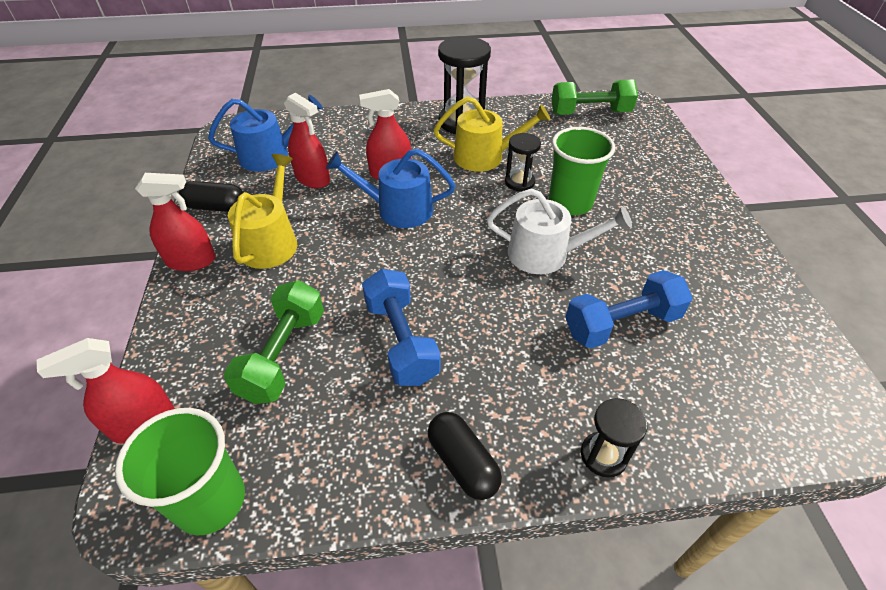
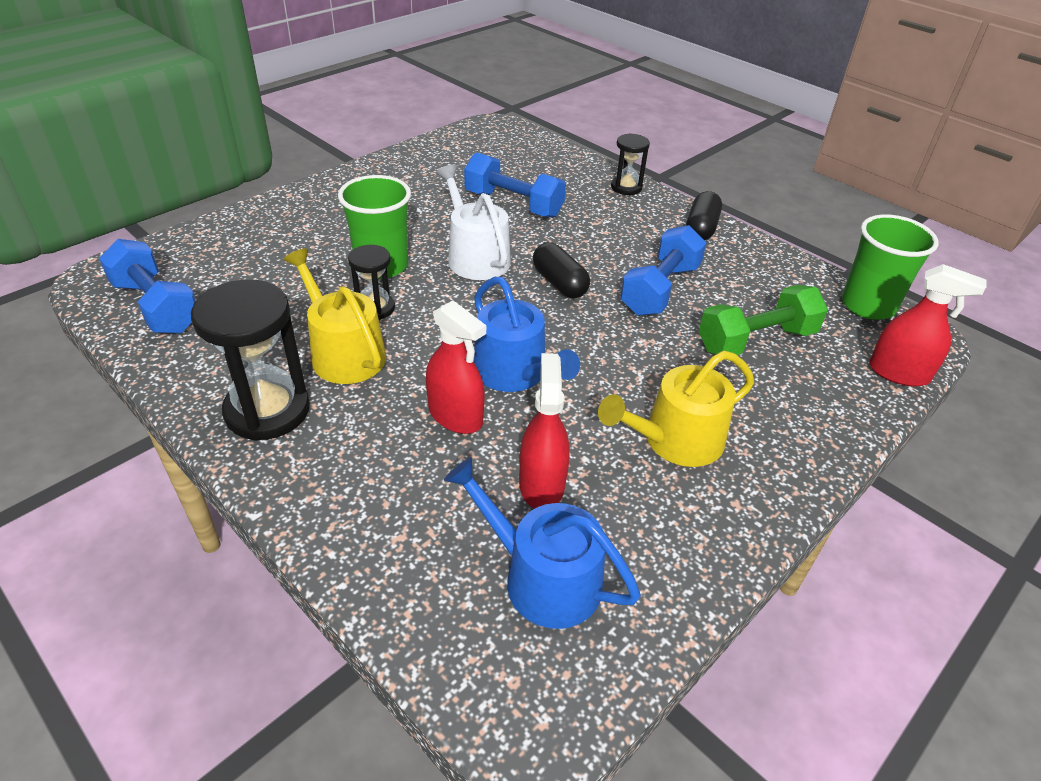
camera: 130 degrees left, 5 degrees down
(191, 261) = (779, 486): red spray bottle -> none
(216, 207) = (696, 542): black capsule -> black capsule (559, 283)
(590, 113) = (156, 307): green dumbbell -> blue dumbbell

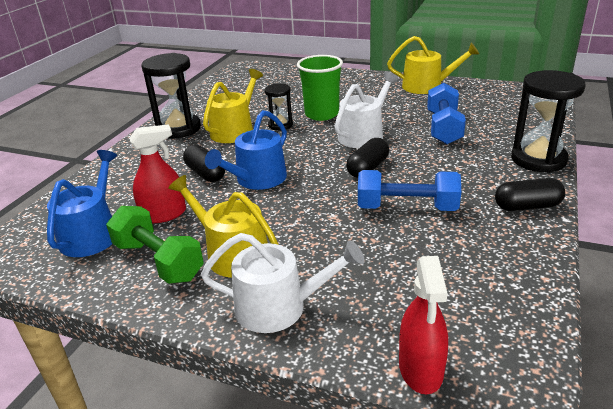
camera: 70 degrees right, 10 degrees down
(156, 307) = (234, 83): blue dumbbell -> none
(396, 170) = (427, 86): none -> yellow watering can
(455, 416) = (205, 173): red spray bottle -> black capsule
(626, 187) = (538, 159): black hourglass -> black hourglass, size x1.80
(756, 340) = (386, 268): green dumbbell -> green dumbbell (158, 261)
(790, 430) = (280, 307): none -> white watering can
(867, 305) = (523, 331): green cup -> none

